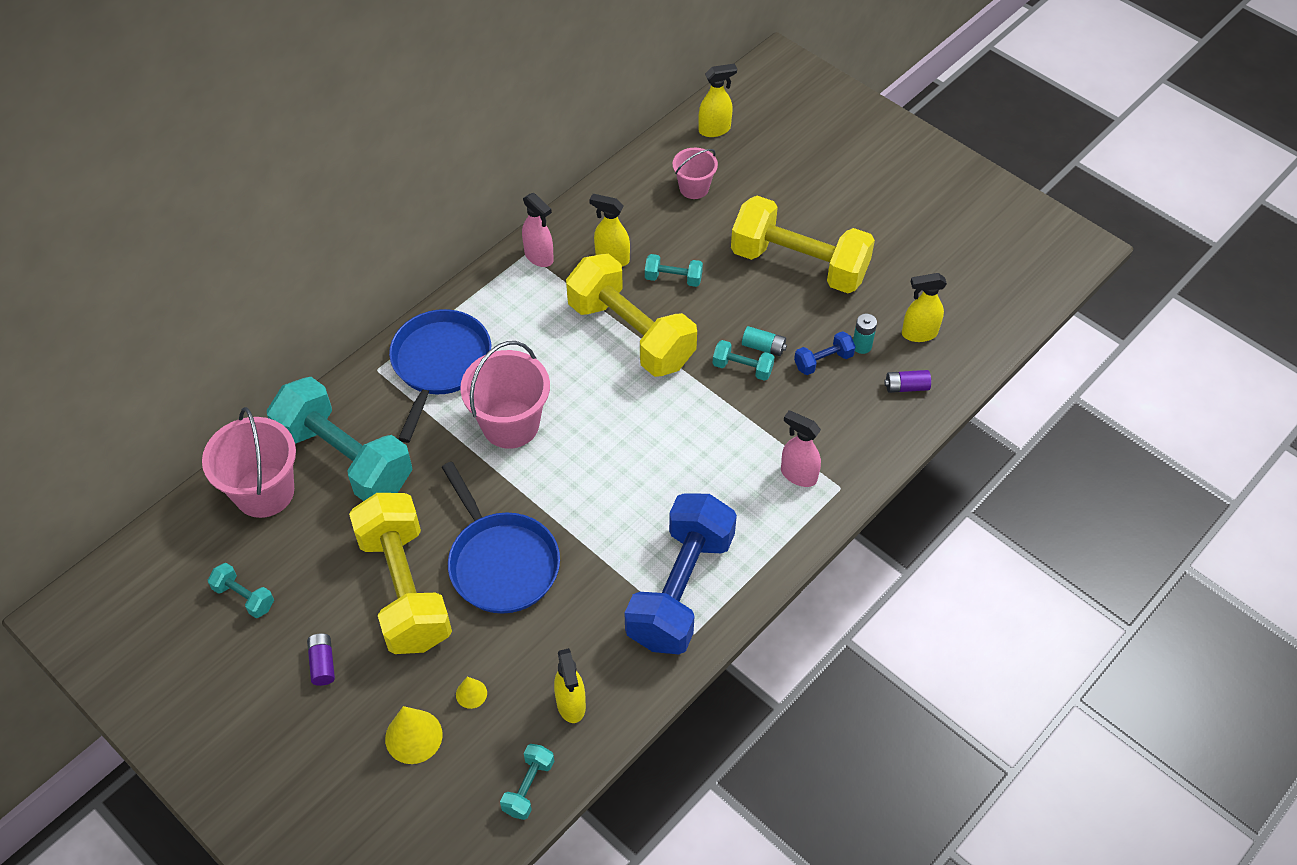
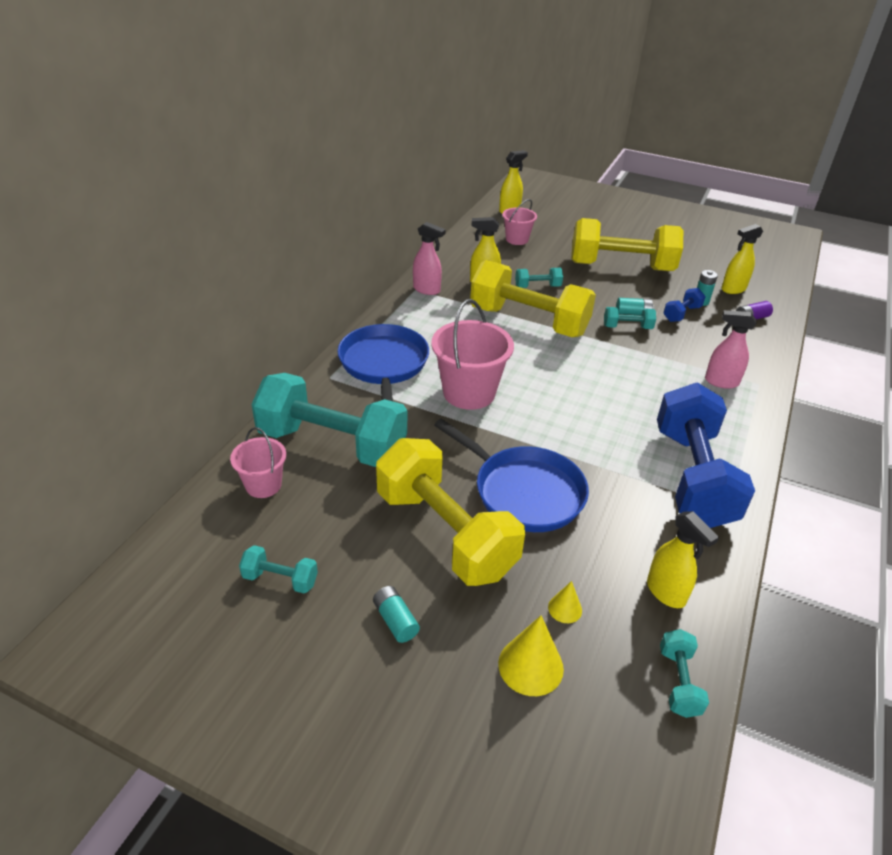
camera: 20 degrees left, 15 degrees down
(264, 492) = (263, 485): pink bucket -> pink bucket, size x0.58
(323, 663) = (395, 620): purple battery -> turquoise battery

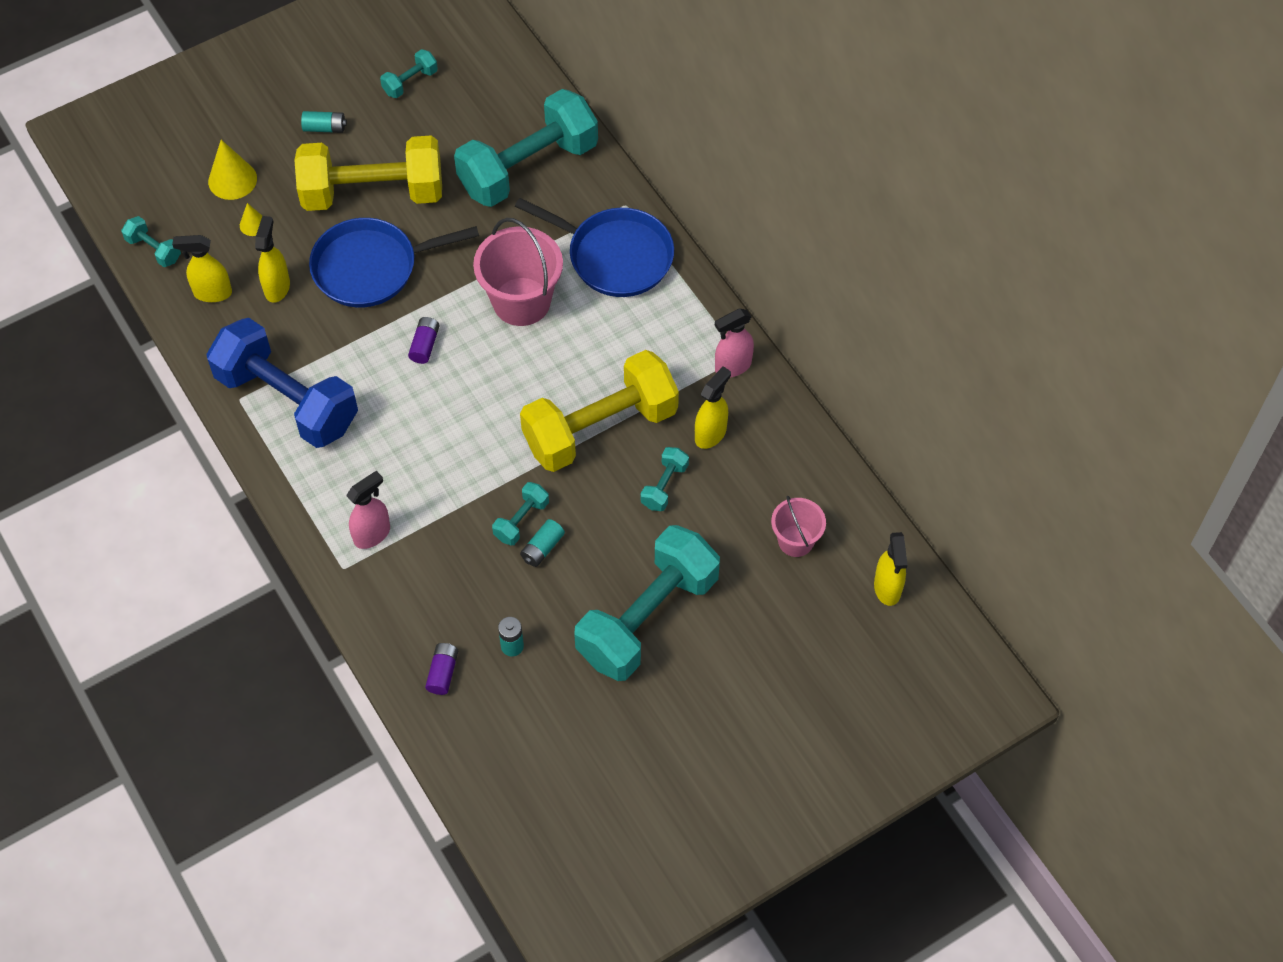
camera: 125 degrees right, 20 degrees up
(263, 485) = (513, 105): pink bucket -> none
(559, 424) = (425, 345): none -> purple battery
(621, 267) = (647, 618): yellow dumbbell -> turquoise dumbbell
(681, 314) = (504, 601): blue dumbbell -> none
(733, 289) = (510, 711): yellow spray bottle -> yellow spray bottle (277, 287)

